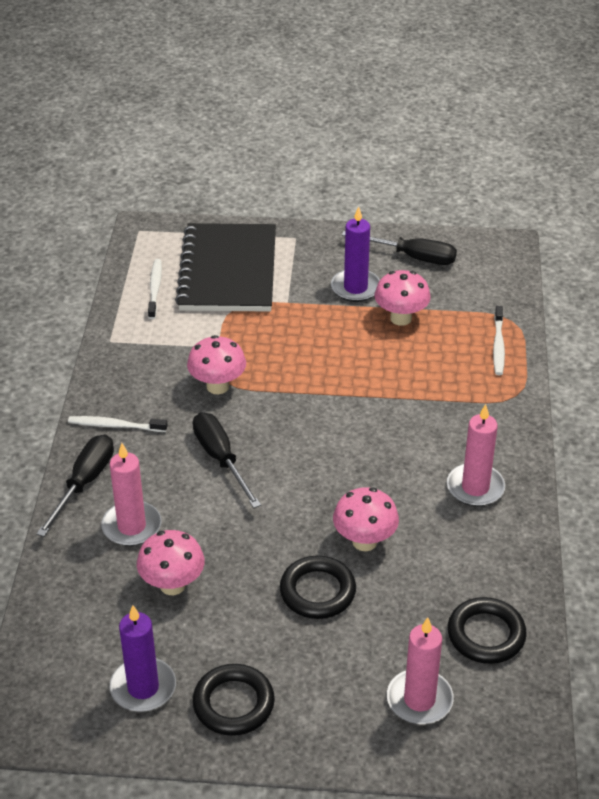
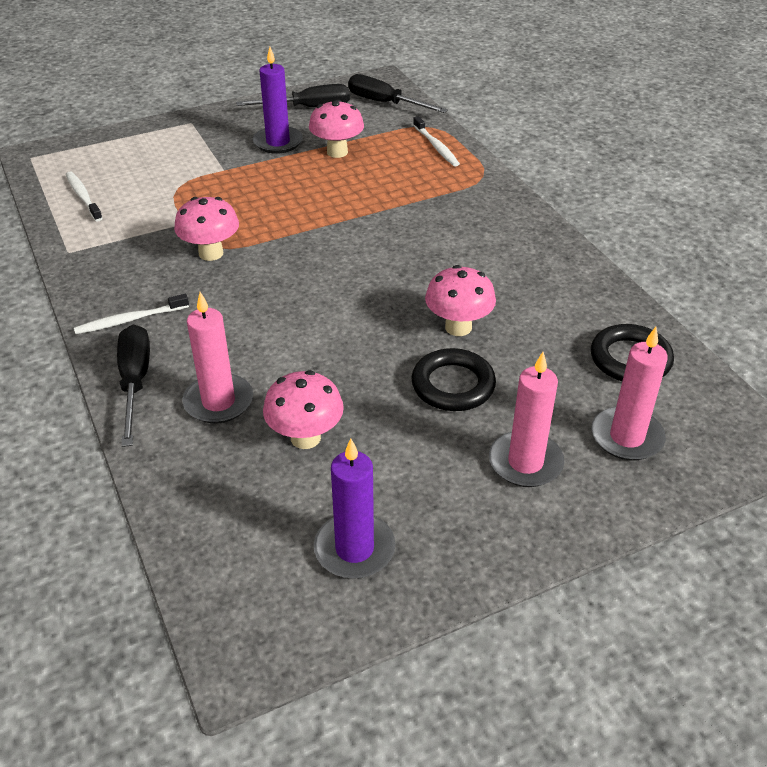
camera: 30 degrees left, 0 degrees up
(221, 459) = (263, 310): black screwdriver -> black screwdriver (385, 103)
(228, 271) = (147, 163): black notebook -> none
(233, 704) = (461, 521): black ring -> none
(475, 487) = (513, 251): pink candle -> pink candle (525, 462)

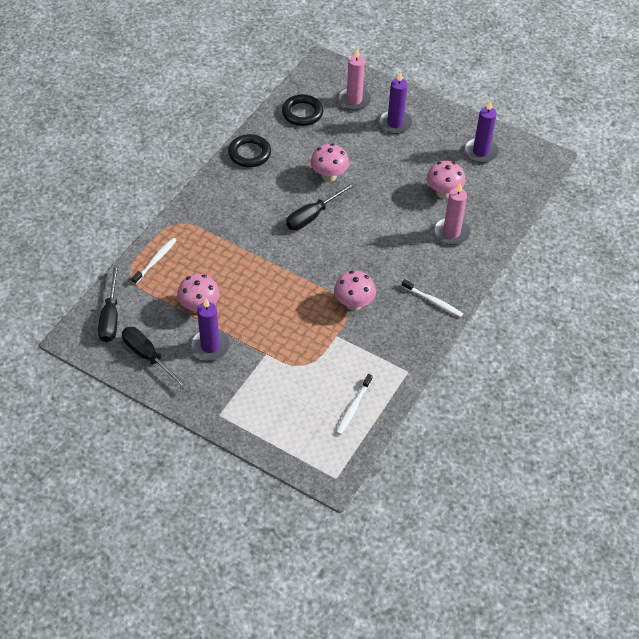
camera: 125 degrees left, 10 degrees up
(135, 382) = (468, 269): black screwdriver -> black screwdriver (313, 215)
(453, 385) = (370, 161): black ring -> black ring (249, 153)
(525, 462) = (395, 123): pink candle -> purple candle

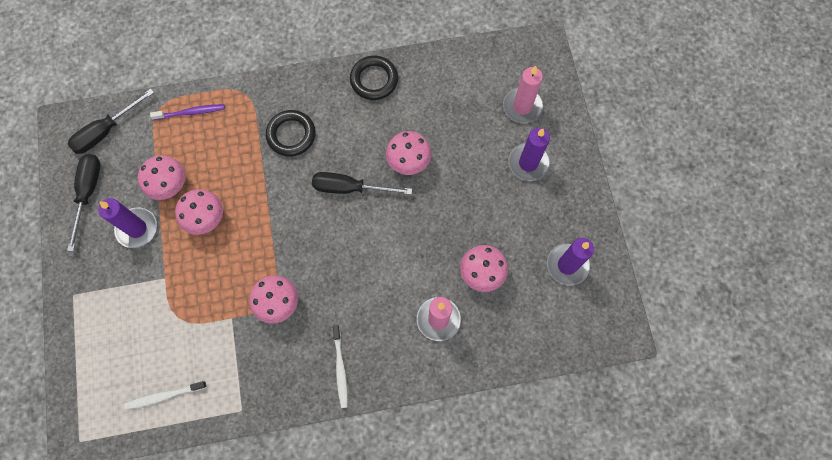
camera: 50 degrees right, 20 degrees up
(155, 260) = (191, 112): white toothbrush -> purple toothbrush
(248, 303) = (206, 219): none -> pink mushroom
(302, 113) = (463, 79): black ring -> black ring (291, 135)

